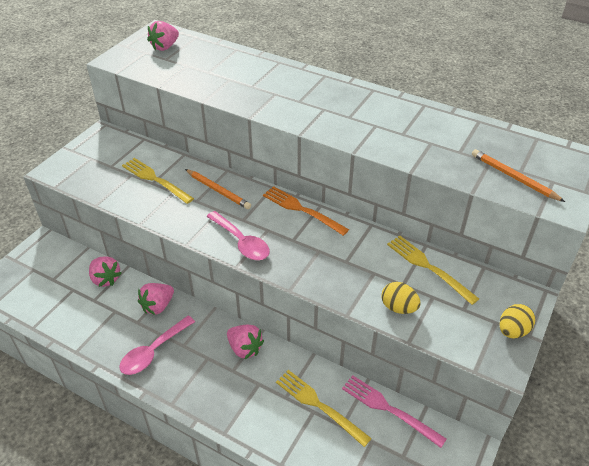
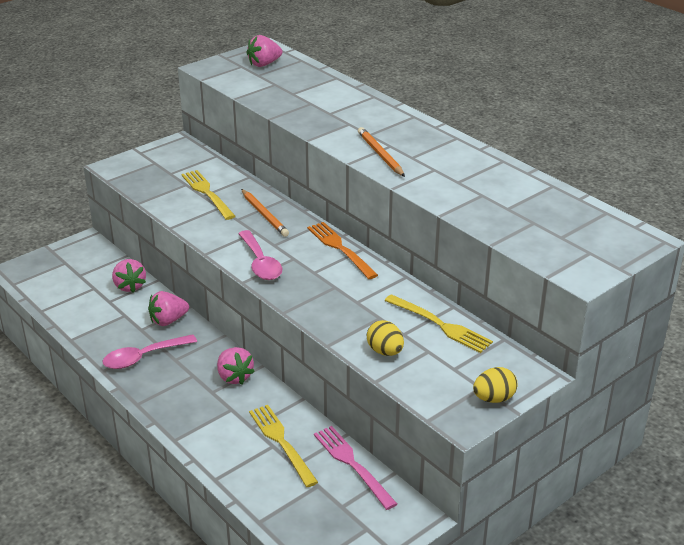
camera: 20 degrees right, 10 degrees down
(428, 267) = (441, 325): yellow fork -> yellow fork turned 150 degrees clockwise
(513, 177) = (548, 240): orange pencil -> orange pencil (380, 154)

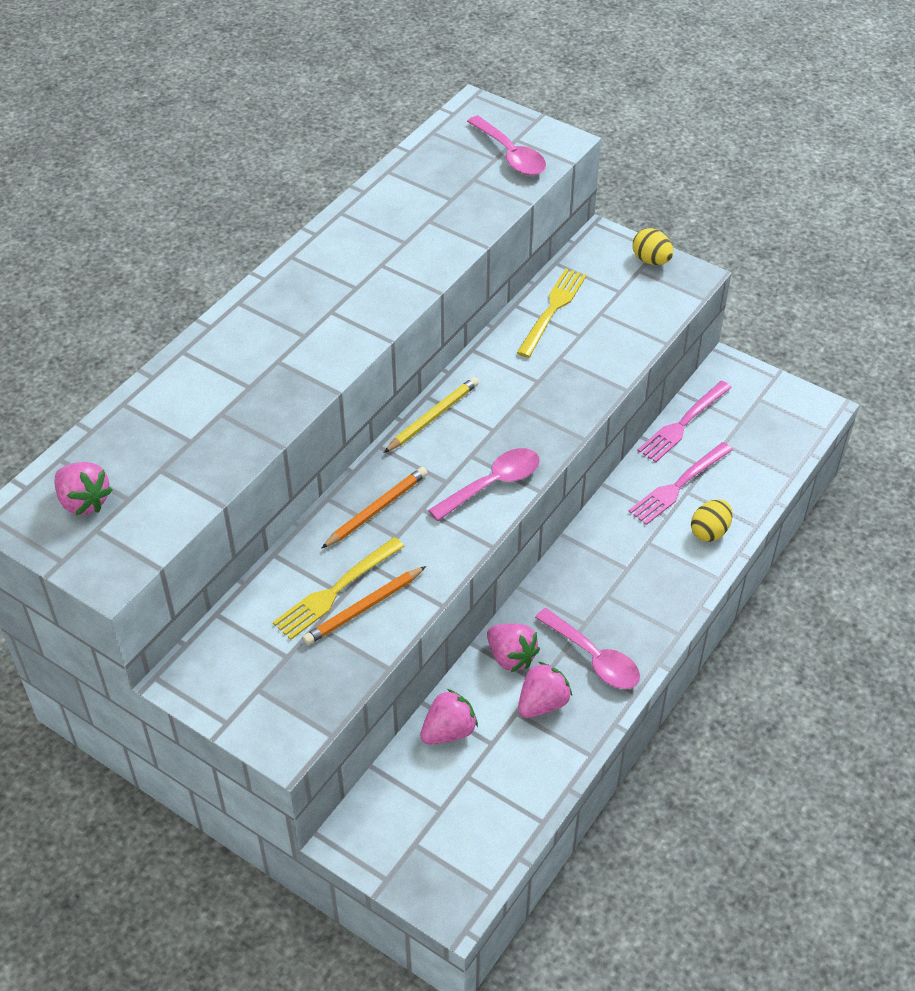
camera: 105 degrees left, 15 degrees up
(234, 377) = (592, 554): pink strawberry -> pink strawberry (542, 703)
(281, 442) = (678, 486): yellow fork -> pink fork
(340, 248) = (433, 417): orange fork -> yellow pencil
(380, 154) = (358, 316): orange pencil -> orange pencil (363, 608)
(385, 351) = (616, 343): yellow egg -> yellow egg (709, 531)
(565, 245) = (511, 155): none -> pink spoon

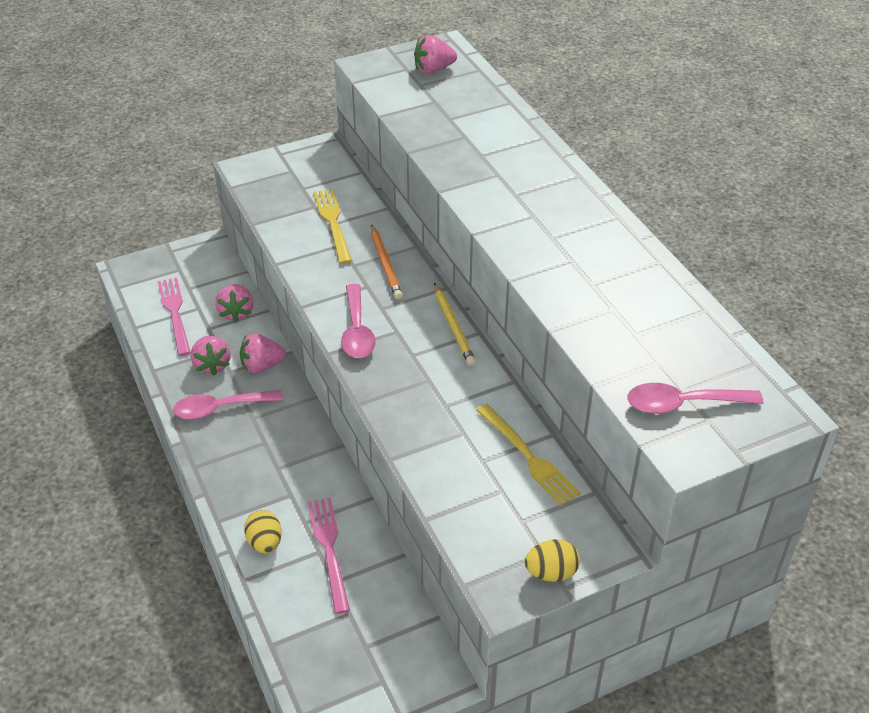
camera: 120 degrees right, 5 degrees down
(363, 608) = (307, 229): orange pencil -> none
(682, 424) = (395, 594): pink fork -> pink fork (174, 313)

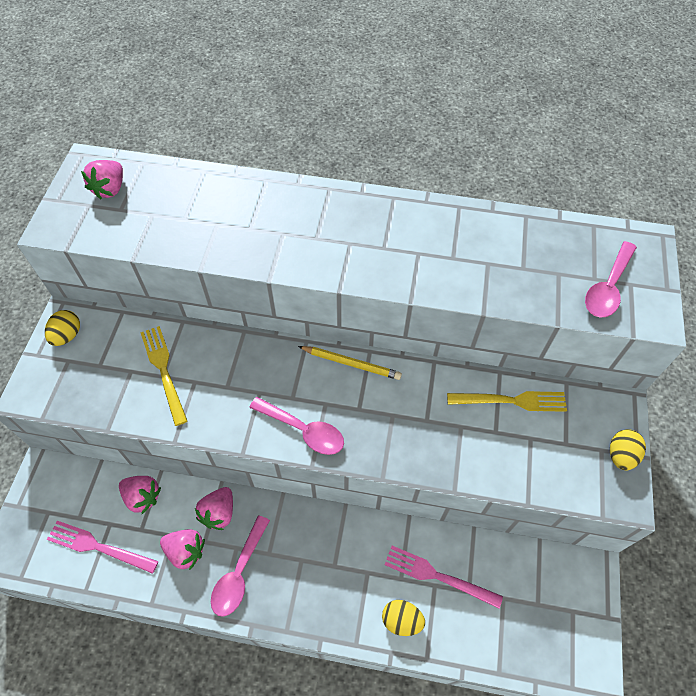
camera: 55 degrees left, 15 degrees up
(311, 158) = (67, 335): none -> yellow egg
(332, 222) = (163, 370): yellow fork -> yellow fork turned 45 degrees clockwise
(385, 264) = (246, 364): orange pencil -> none

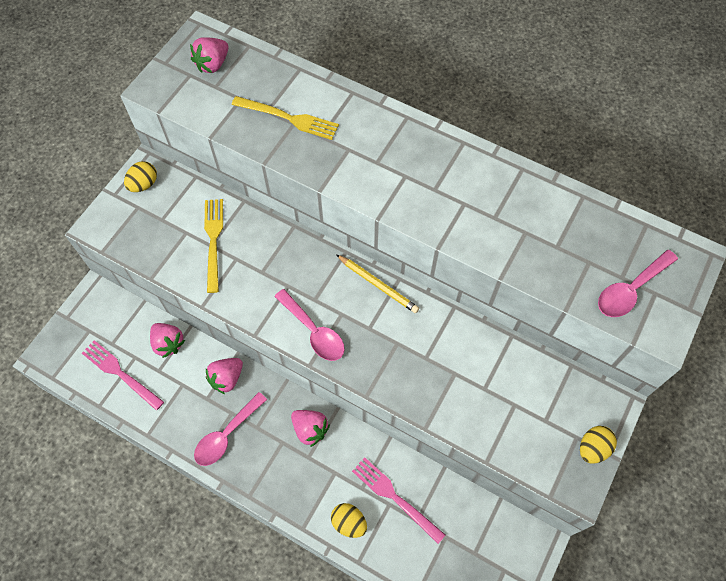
camera: 20 degrees right, 5 degrees up
(186, 551) = (189, 401): pink strawberry -> pink strawberry (310, 429)
(512, 401) = (512, 365): yellow fork -> yellow fork (289, 118)

